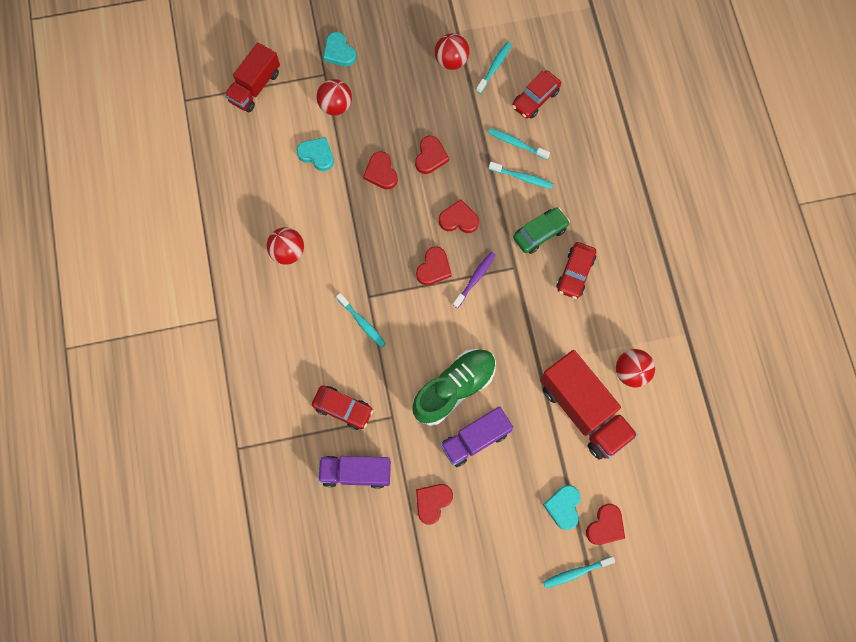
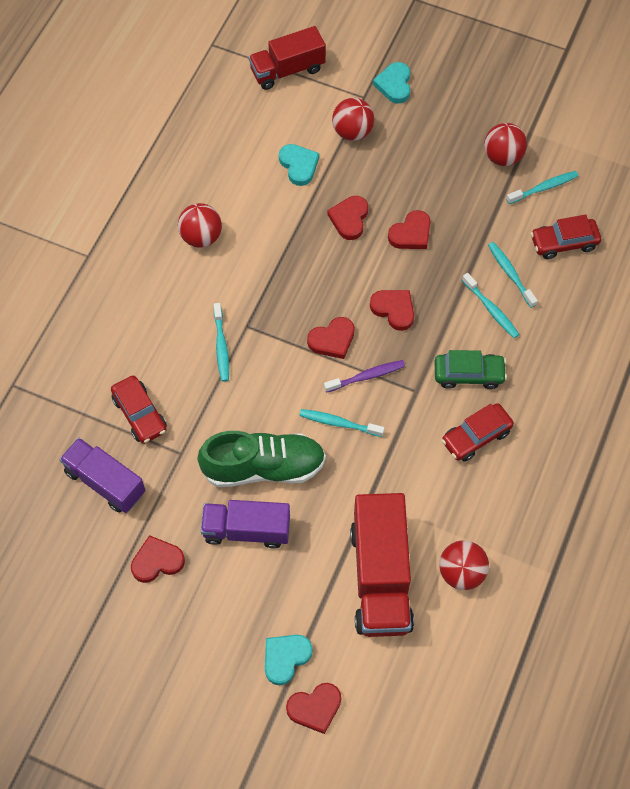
camera: 35 degrees right, 10 degrees down
(576, 572) = (248, 732): turquoise toothbrush -> turquoise toothbrush (339, 423)

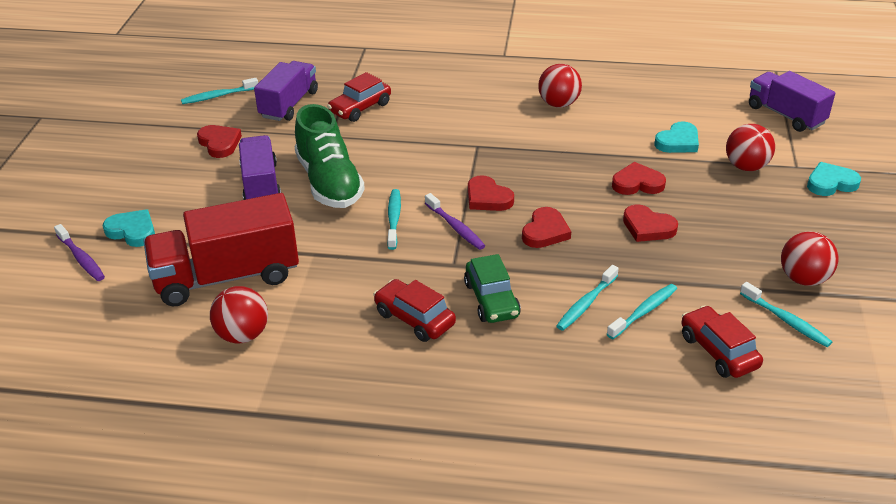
camera: 75 degrees right, 25 degrees down
(221, 346) = (448, 136): turquoise toothbrush -> turquoise toothbrush (218, 96)
(287, 70) = (785, 115): red truck -> purple truck
(315, 708) = (81, 258): red heart -> purple toothbrush

